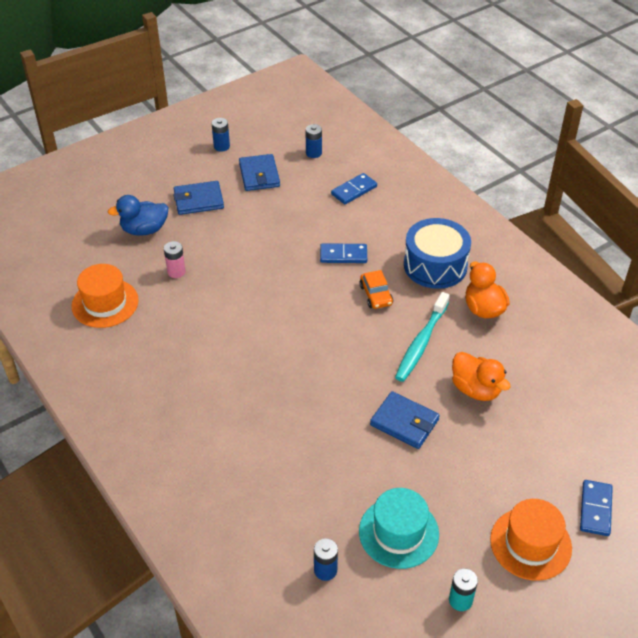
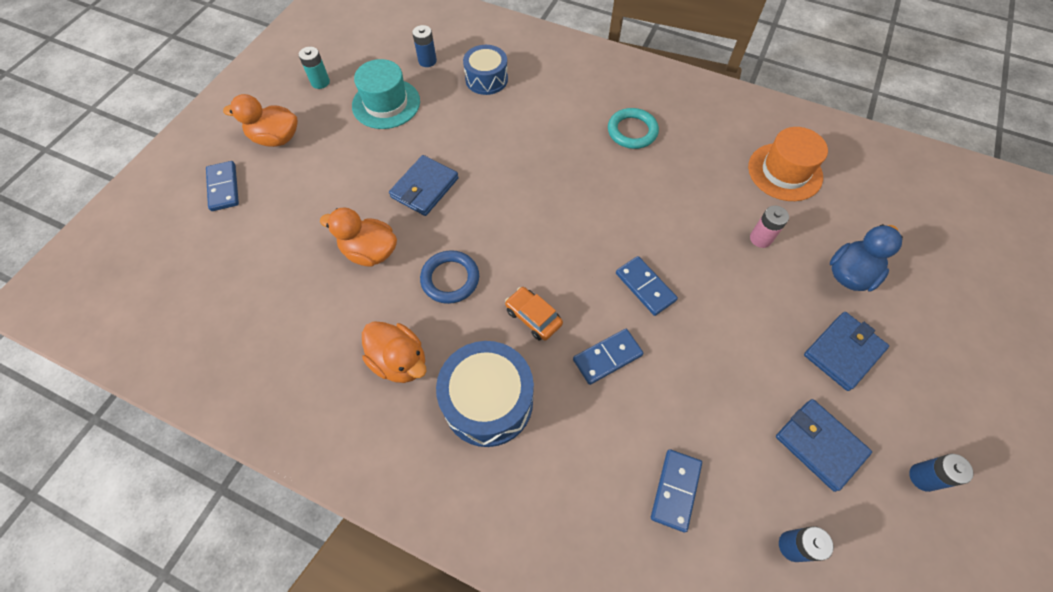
camera: 150 degrees right, 15 degrees up
(187, 389) = (632, 131): none -> turquoise ring
(277, 512) = (486, 79): none -> blue drum
(285, 279) = (645, 287): none -> blue domino
(404, 422) = (425, 188): blue wallet -> blue wallet turned 60 degrees counterclockwise
(421, 343) = (450, 279): turquoise toothbrush -> blue ring
(530, 544) = (276, 138): orange hat -> orange duck

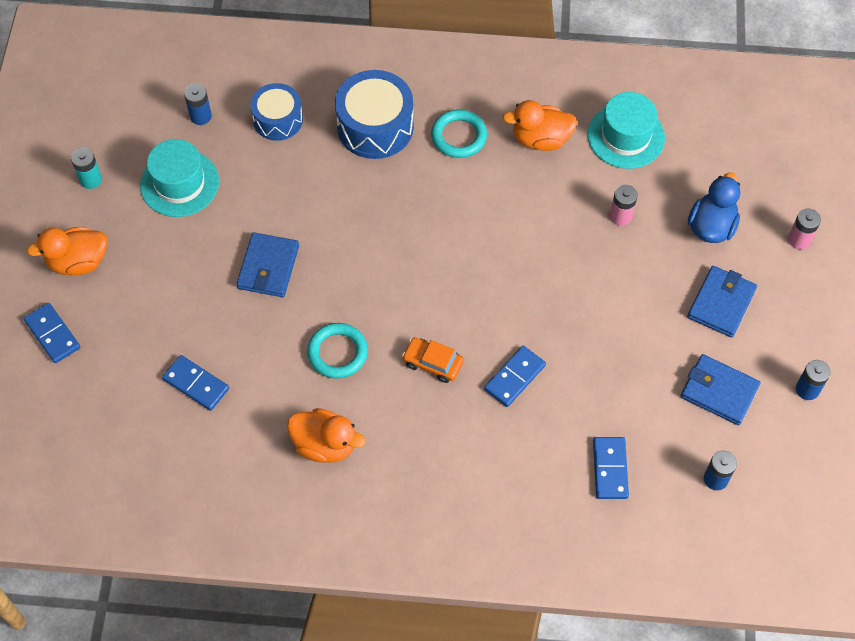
camera: 20 degrees left, 0 degrees up
(370, 252) = (245, 352): orange duck -> orange duck (540, 139)
(450, 279) = (337, 353): blue ring -> turquoise ring
(488, 401) = (422, 452): blue drum -> blue drum (375, 126)
(645, 287) = (527, 300): blue domino -> blue domino (196, 384)
(785, 172) = (626, 136): orange hat -> turquoise hat
(941, 314) = (799, 240): none -> pink battery

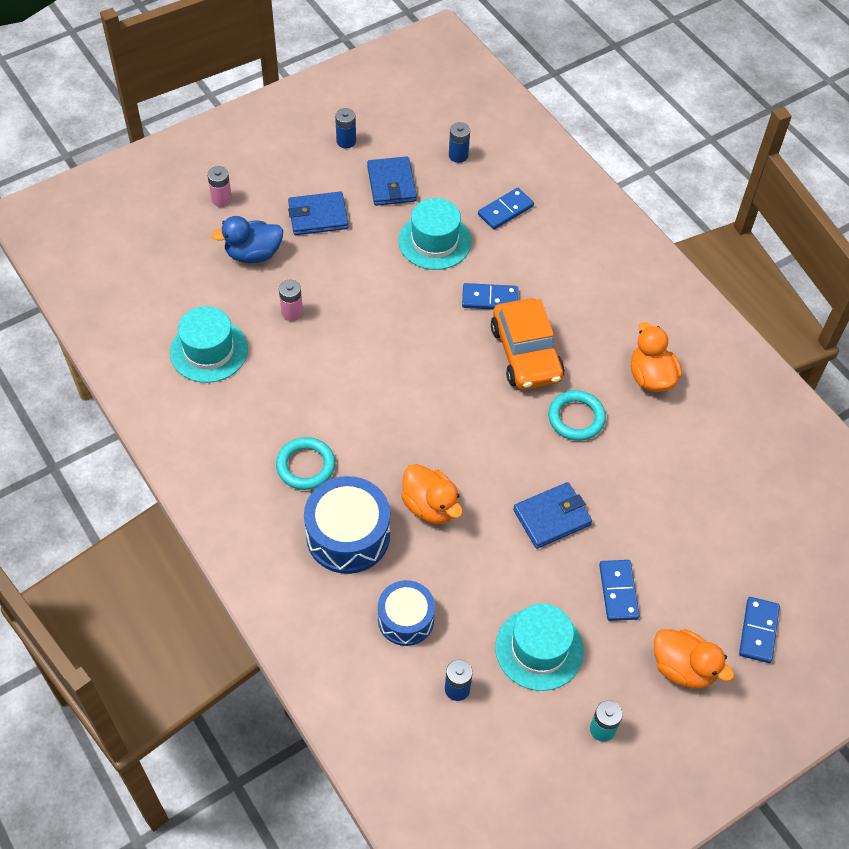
camera: 130 degrees left, 5 degrees down
(196, 384) = (692, 493): blue domino -> blue domino (618, 591)
(432, 363) = (526, 353): orange car -> orange car, size x1.89
(540, 139) = (260, 406): orange duck -> orange duck (430, 506)
(617, 379) = (434, 241): none -> turquoise hat

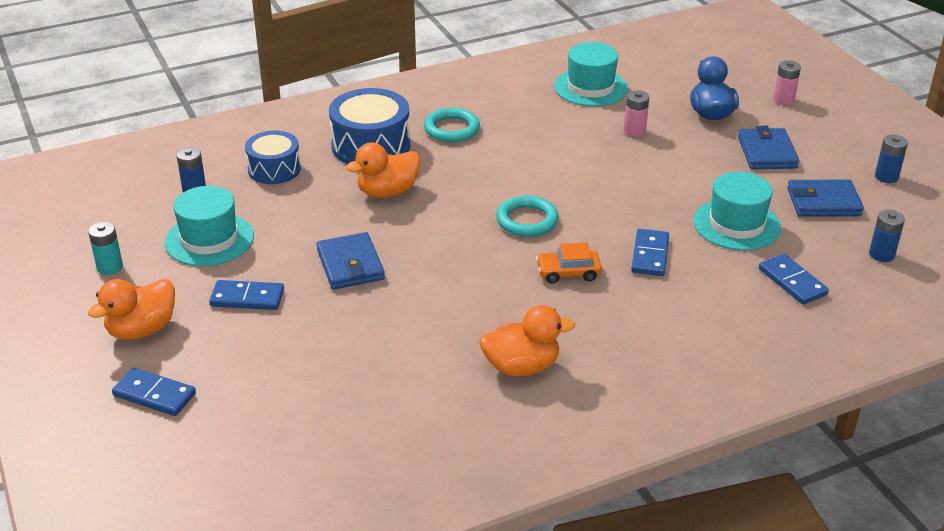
camera: 100 degrees right, 20 degrees down
(526, 353) = (568, 272): orange car -> orange car, size x0.53
(576, 418) = (472, 298): turquoise ring -> turquoise ring (527, 220)

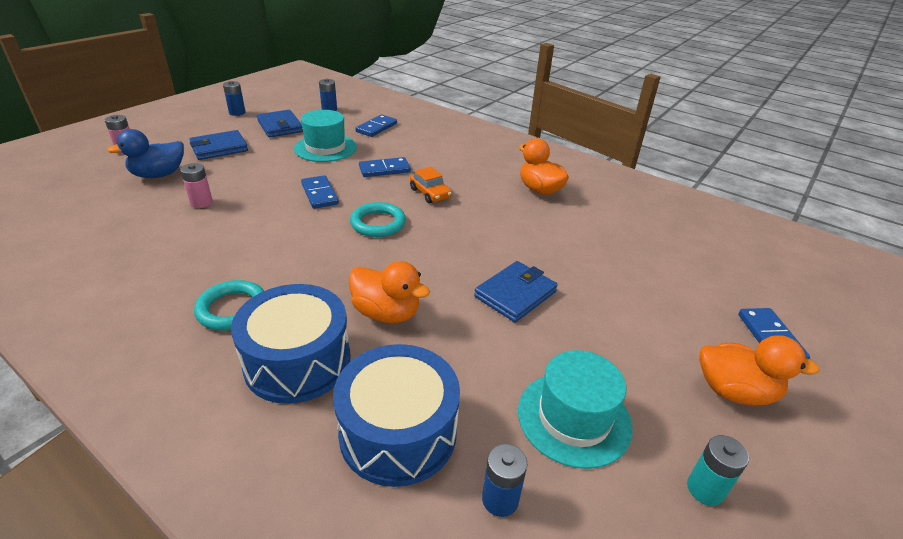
camera: 120 degrees left, 0 degrees up
(247, 298) = (619, 339): blue domino -> blue domino (320, 194)
(274, 169) = (398, 432): blue drum -> blue drum, size x1.54
(590, 87) = (110, 241): turquoise hat -> none

